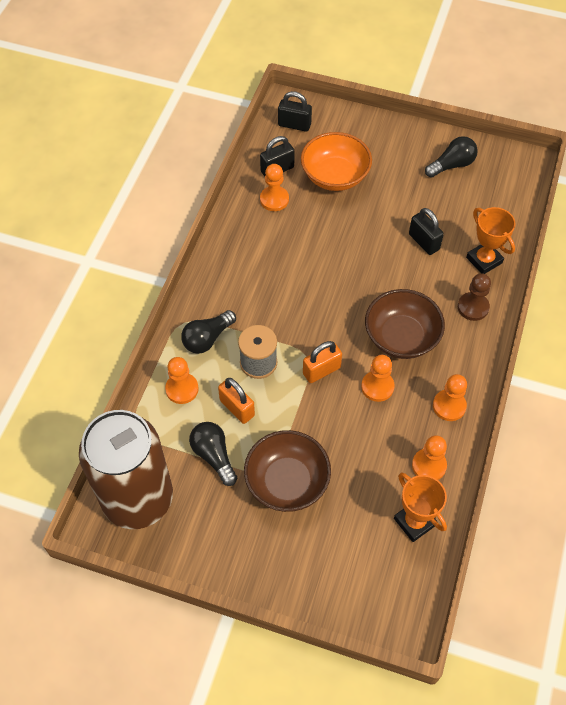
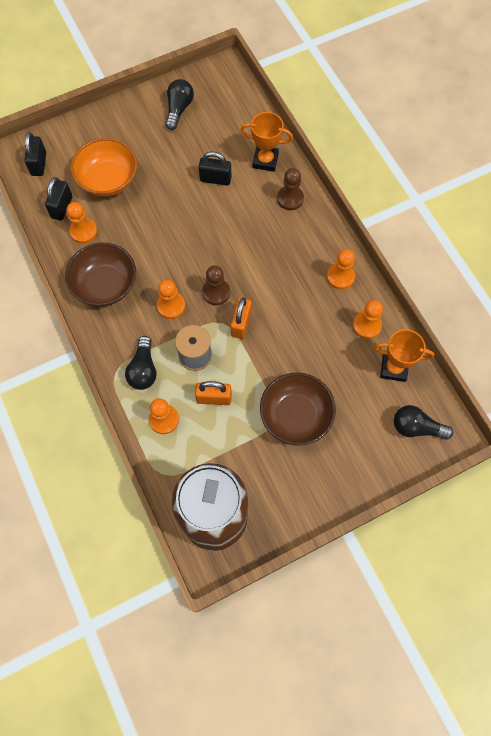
camera: 45 degrees left, 10 degrees up
(214, 456) = (233, 443): black light bulb -> black light bulb (416, 427)
(294, 125) = (39, 164): black padlock -> black padlock turned 60 degrees counterclockwise
(328, 329) = (216, 292): none -> brown pawn
(377, 387) = (286, 303): orange pawn -> orange pawn (171, 306)
(401, 337) = (267, 257): brown bowl -> brown bowl (105, 285)

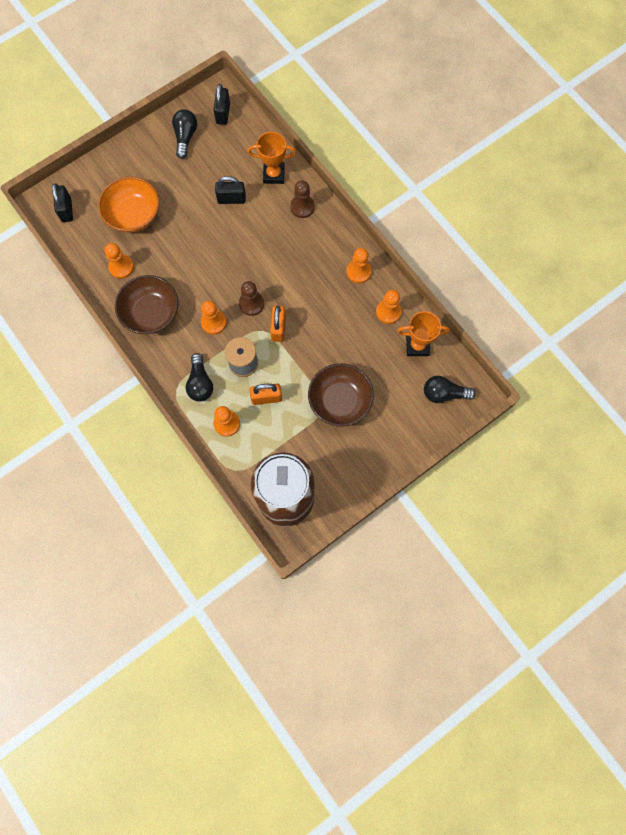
camera: 10 degrees left, 5 degrees up
(62, 207) = (97, 248): black padlock -> black padlock (223, 113)

